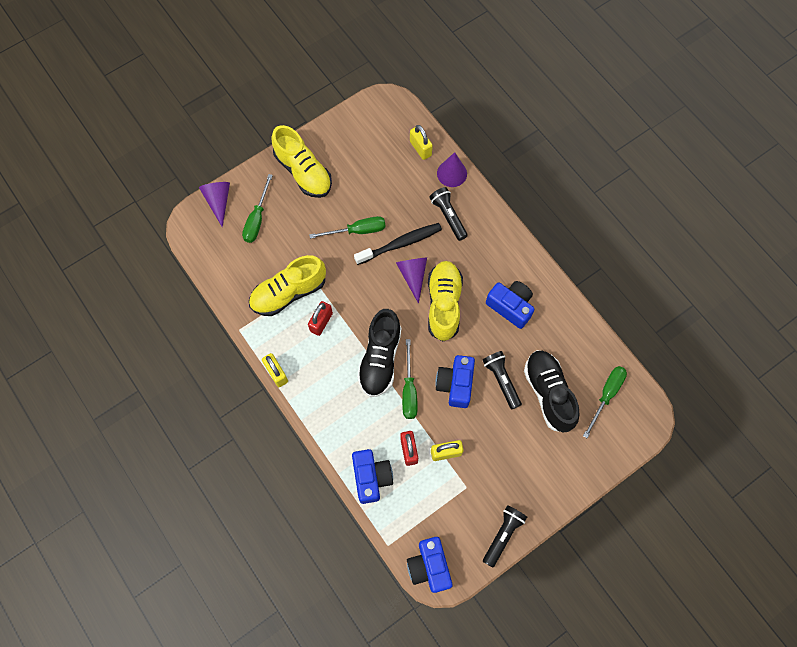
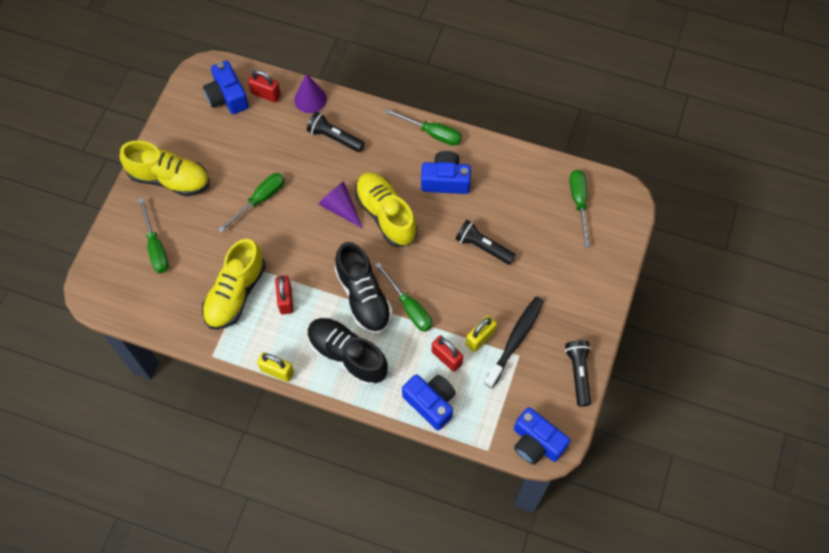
camera: 35 degrees left, 5 degrees down
(218, 201) = (105, 254): purple cone -> none
(400, 243) = (308, 187): black toothbrush -> black toothbrush (515, 340)
(420, 148) = (266, 94): yellow padlock -> red padlock
(455, 384) = (446, 276): blue camera -> blue camera (227, 97)
(527, 260) = (432, 133): none -> green screwdriver
(548, 393) = (530, 232): black shoe -> black shoe (347, 355)

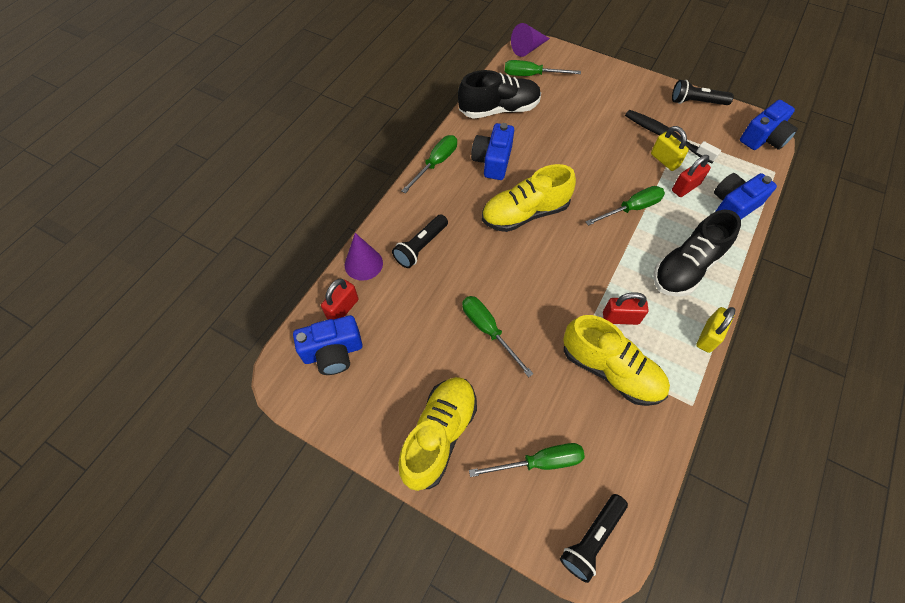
camera: 80 degrees left, 5 degrees down
(340, 207) = (510, 252): purple cone -> purple cone (528, 48)
(363, 297) = (619, 245): black shoe -> black shoe (499, 109)
(483, 247) = (569, 144): black flashlight -> black flashlight (591, 538)

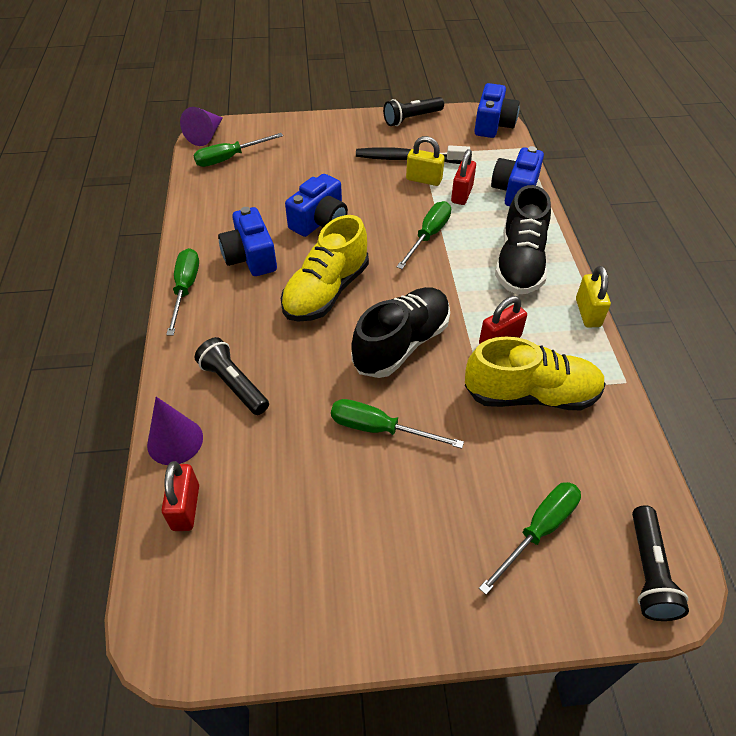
camera: 35 degrees left, 10 degrees down
(333, 352) = (211, 566): blue camera -> blue camera (320, 221)
(421, 247) = (234, 384): black flashlight -> black flashlight turned 135 degrees clockwise
(439, 435) = (413, 576): yellow shoe -> none
(499, 109) = (218, 204): black shoe -> black shoe (401, 344)

